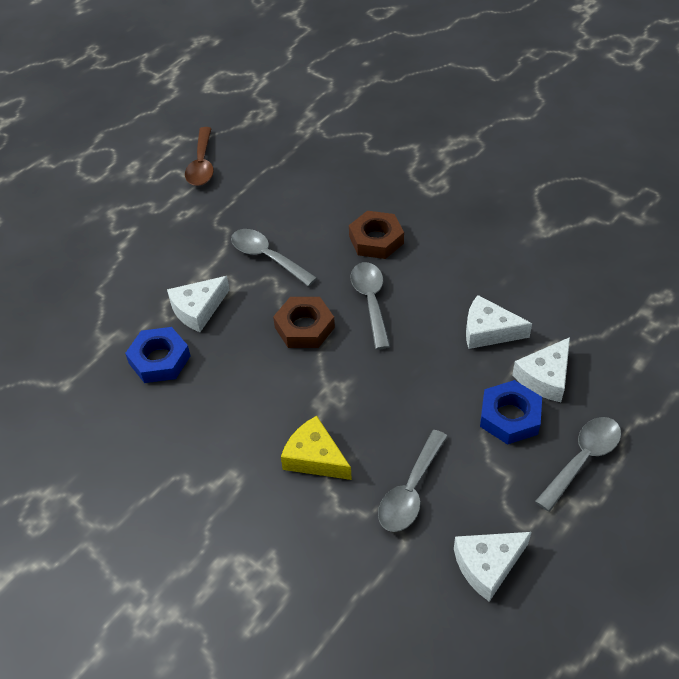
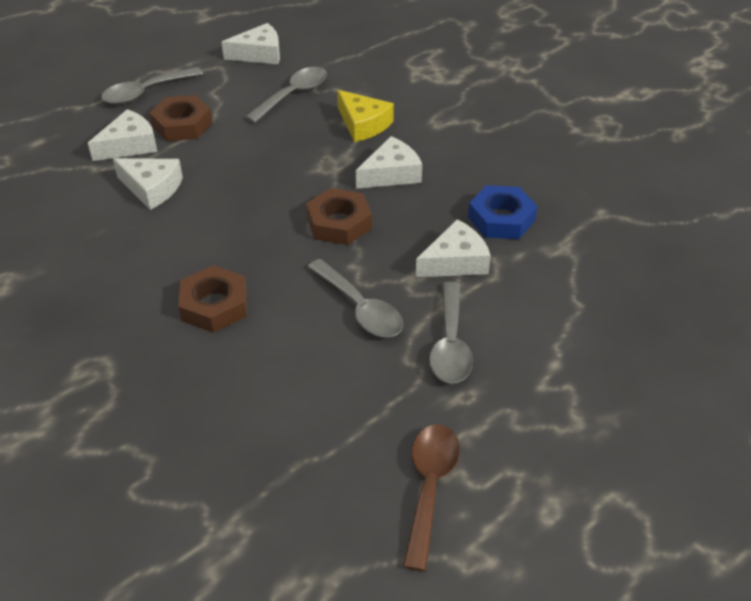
camera: 170 degrees left, 5 degrees down
(269, 392) = (391, 174): none -> white cheese
(370, 301) = (256, 236): grey spoon -> grey spoon (450, 344)
(510, 417) = (182, 124): blue nut -> brown nut

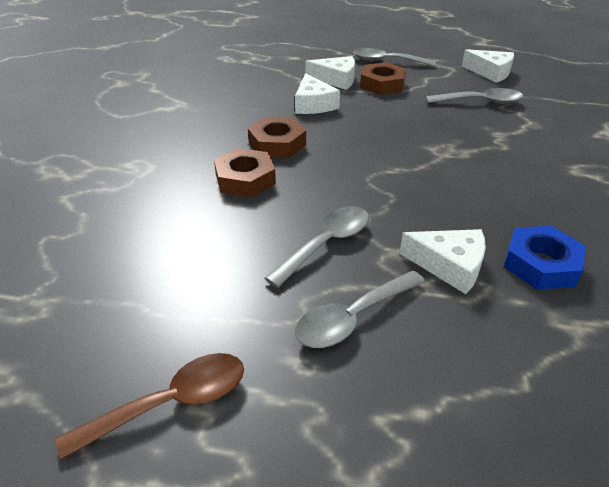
camera: 50 degrees right, 5 degrees down
(339, 223) = (396, 185): brown nut -> brown nut (277, 143)
(360, 308) = (326, 244): grey spoon -> grey spoon turned 150 degrees counterclockwise
(363, 124) = (509, 141): yellow cheese -> none
(391, 174) = (485, 180): white cheese -> none

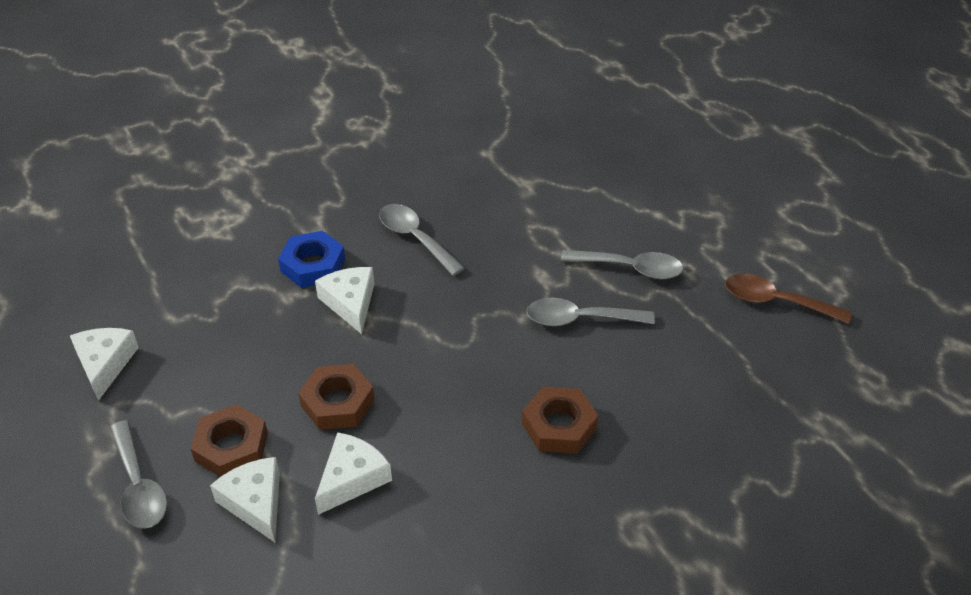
camera: 130 degrees left, 5 degrees up
(277, 143) = (474, 448): brown nut -> brown nut (337, 402)
(449, 266) = (530, 250): white cheese -> white cheese (350, 303)
(480, 102) = (213, 338): grey spoon -> grey spoon (415, 238)
(540, 264) = (479, 212): blue nut -> blue nut (313, 265)

